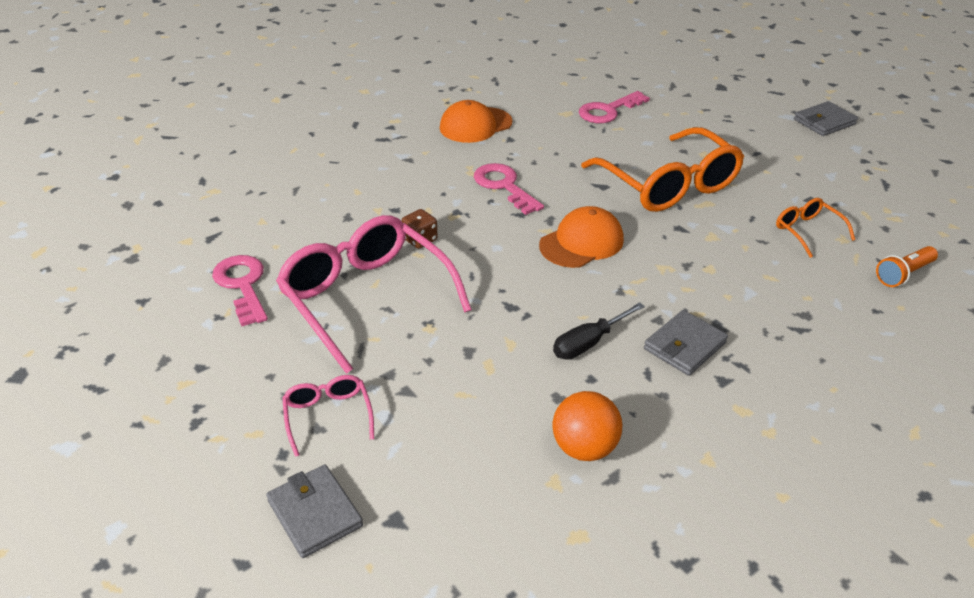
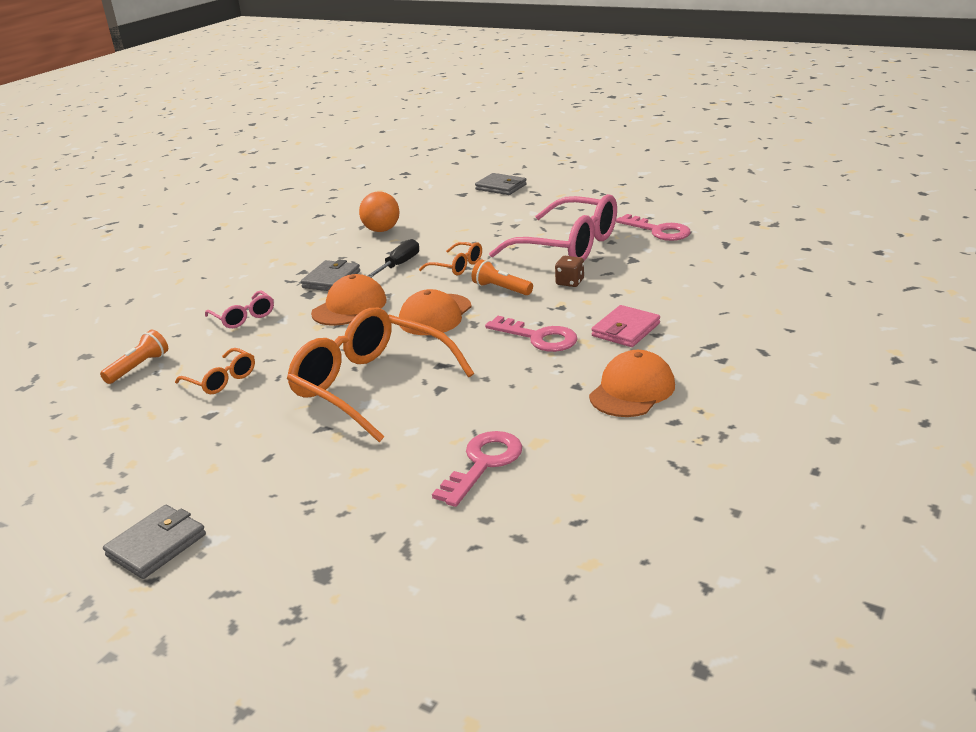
camera: 160 degrees right, 10 degrees down
(328, 416) = (530, 207): pink glasses -> pink glasses (243, 317)
(427, 170) = (626, 330): none -> pink wallet
(494, 255) = (501, 289): none -> orange flashlight
(519, 312) = (457, 266): none -> orange glasses
(670, 286) = (349, 307): none -> orange cap

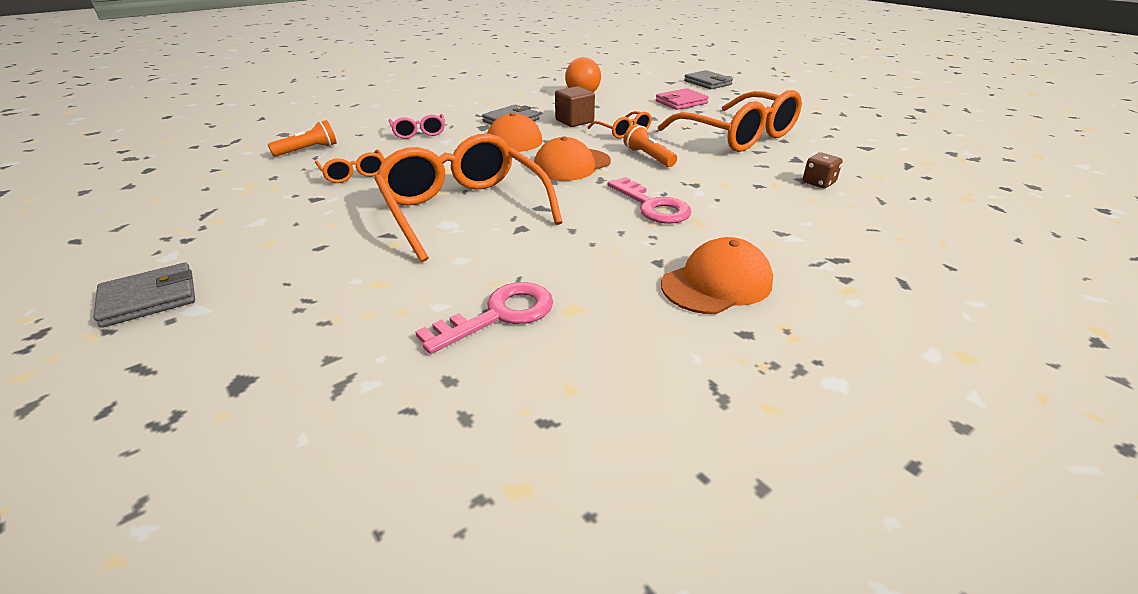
camera: 20 degrees right, 5 degrees up
(399, 265) = (574, 121): black screwdriver -> brown cube
(568, 246) = (737, 136): pink glasses -> orange glasses
(570, 282) = (718, 165): brown dice -> brown dice (818, 183)
(626, 330) = (749, 220): pink wallet -> pink wallet (681, 102)
(658, 231) = (838, 141): pink key -> none

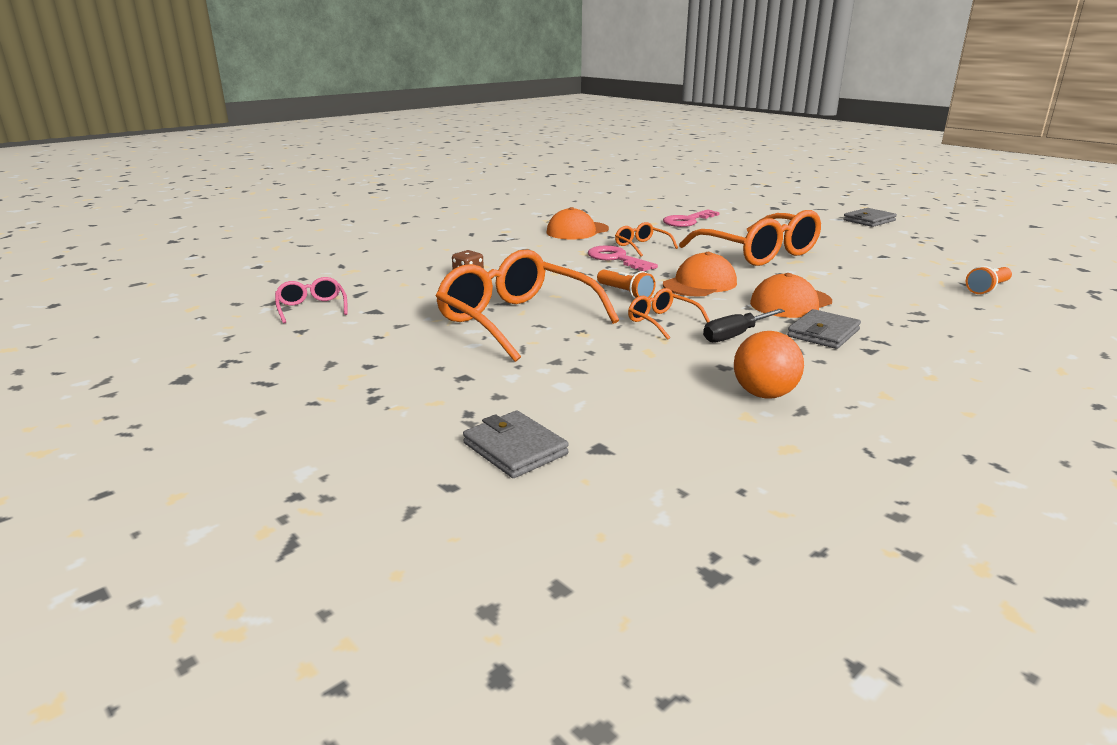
camera: 175 degrees right, 10 degrees down
(354, 174) = (891, 271): orange glasses -> orange glasses (642, 246)
(419, 132) = (912, 312): pink glasses -> pink glasses (312, 308)
(574, 121) = (735, 335): brown cube -> black screwdriver
(681, 102) = (581, 381): pink wallet -> none

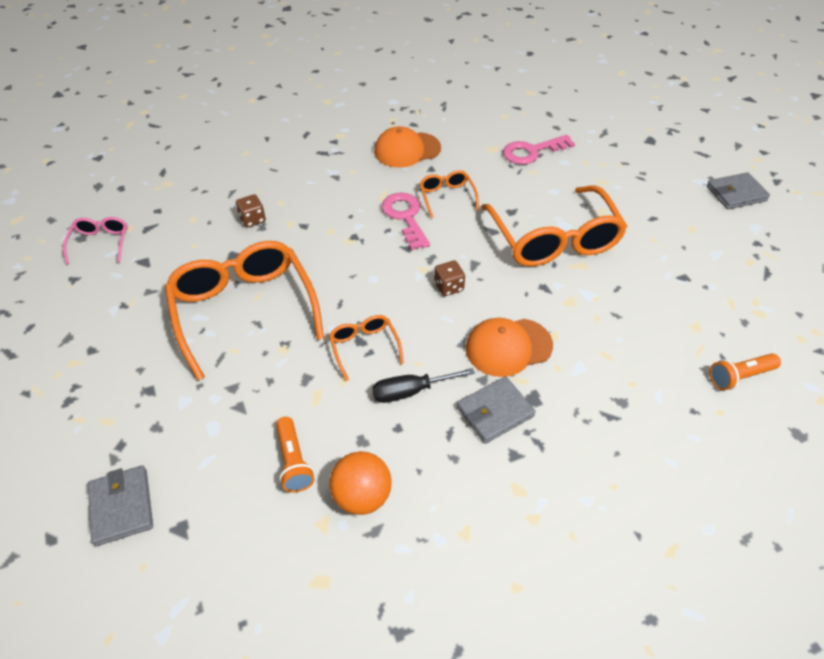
camera: 20 degrees right, 25 degrees up
(625, 293) = (368, 286): orange flashlight -> orange flashlight (294, 461)
(699, 284) = (448, 287): orange cap -> brown dice

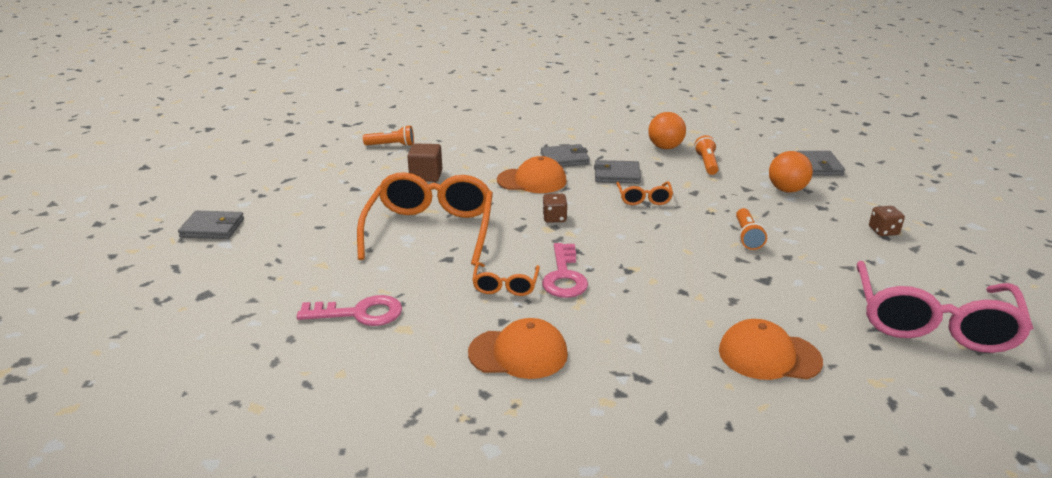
camera: 160 degrees left, 20 degrees down
(100, 243) = (932, 322): pink glasses -> pink glasses, size x2.16
(185, 419) = (786, 190): none -> orange ball
(238, 185) = (769, 356): none -> orange cap
(244, 310) = (747, 237): orange glasses -> orange flashlight
(252, 219) = (744, 310): brown dice -> brown dice (883, 231)
(411, 391) = (617, 175): black screwdriver -> grey wallet
(634, 322) = (426, 175): none -> brown cube

